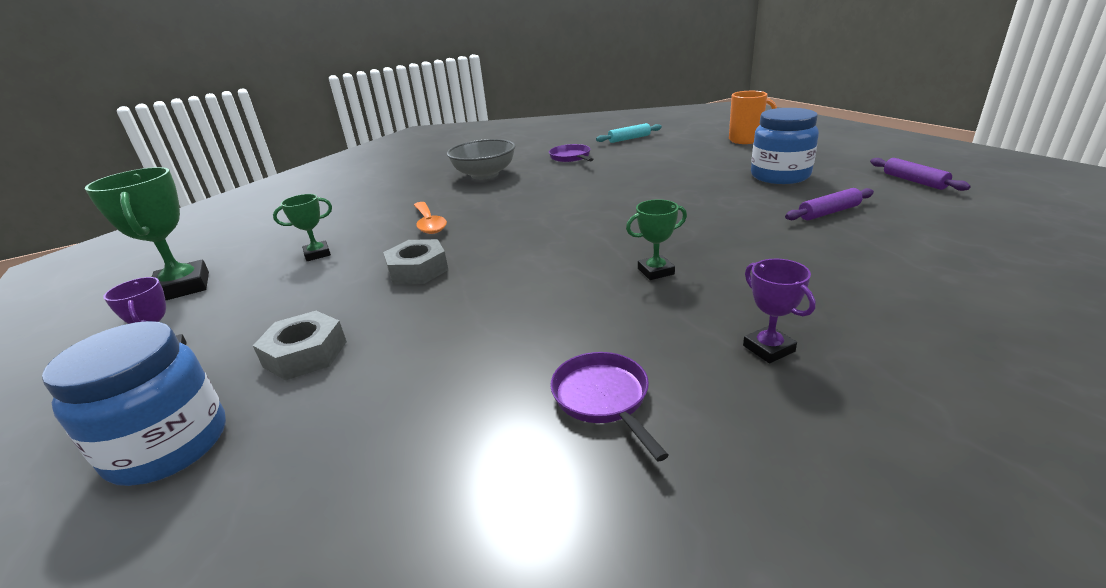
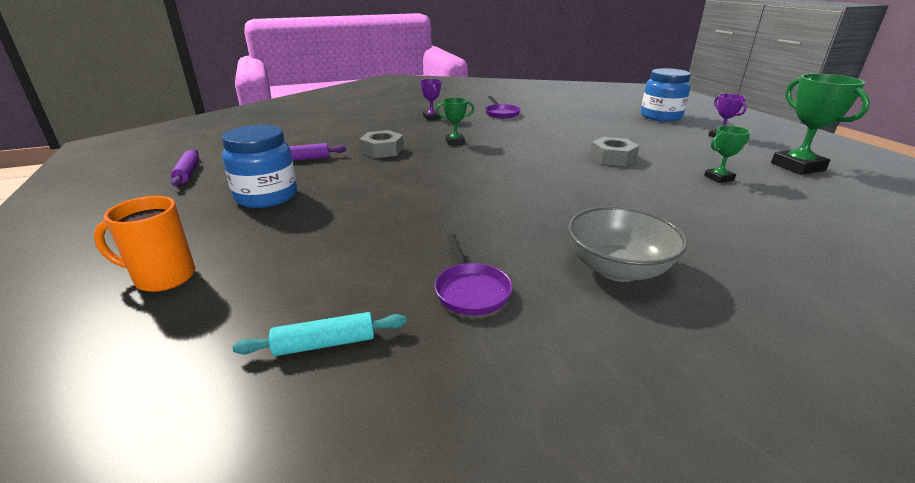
camera: 175 degrees left, 0 degrees up
(305, 354) = (640, 131): grey nut -> grey nut (382, 150)
(429, 223) = (637, 193): orange spoon -> none

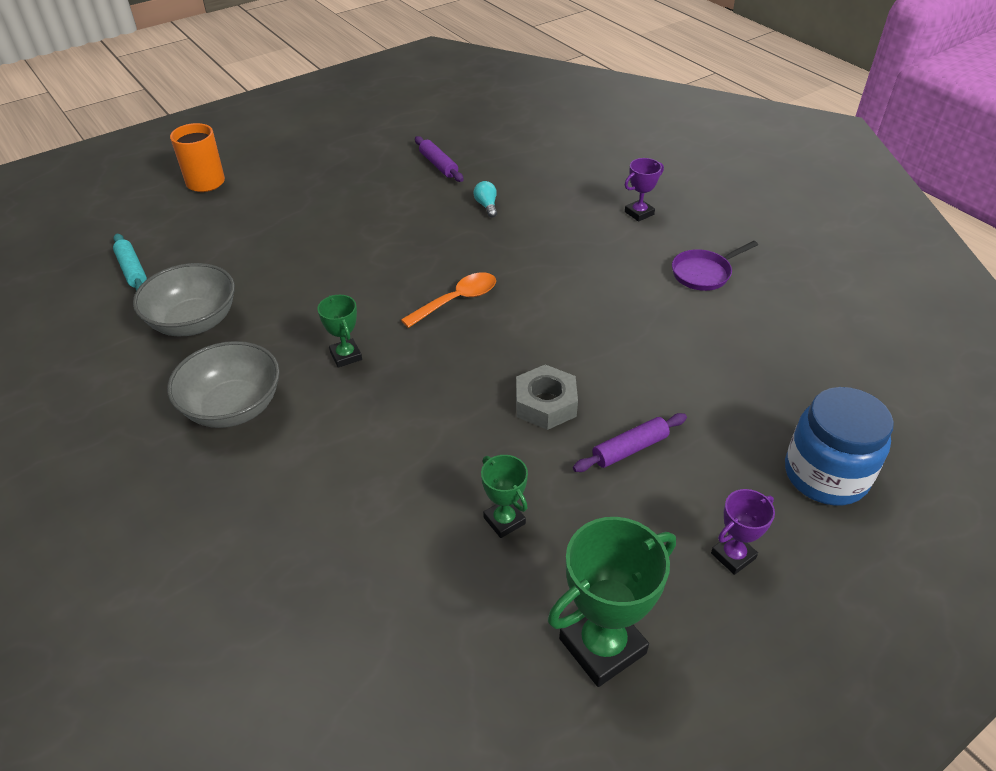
camera: 75 degrees right, 15 degrees up
(188, 173) = (380, 120): purple rolling pin -> purple rolling pin (630, 449)
(266, 196) = (342, 175): blue jar -> none
(382, 150) = (486, 206): grey nut -> turquoise light bulb
(455, 142) = (543, 252): green trophy -> green trophy (346, 356)
(471, 291) = (194, 322): purple pan -> grey bowl
(496, 170) = (457, 300): none -> orange spoon

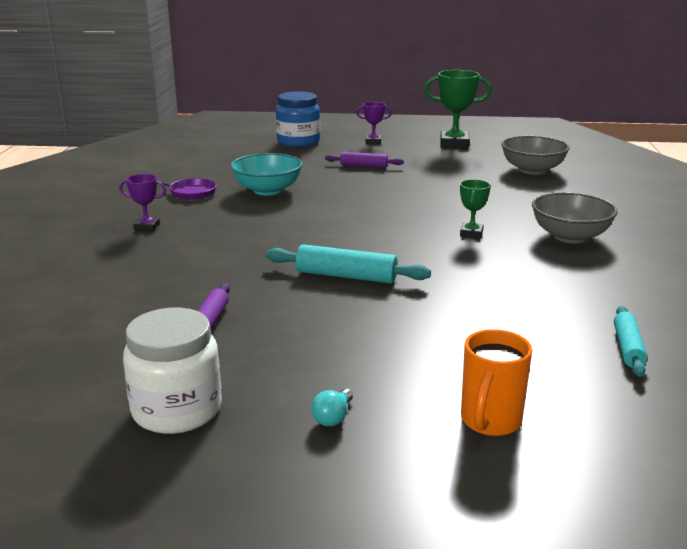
camera: 140 degrees left, 20 degrees down
(194, 322) = (577, 286): grey bowl -> grey bowl (532, 170)
(376, 122) = (177, 410): none -> white jar
(400, 241) = (346, 276): none -> turquoise rolling pin
(457, 300) = (359, 232): orange spoon -> none
(486, 206) = (236, 272): turquoise light bulb -> turquoise light bulb (333, 417)
(504, 520) = (453, 169): green trophy -> none
(546, 404) = (379, 185): grey nut -> none
(643, 320) = (267, 190): none -> turquoise bowl

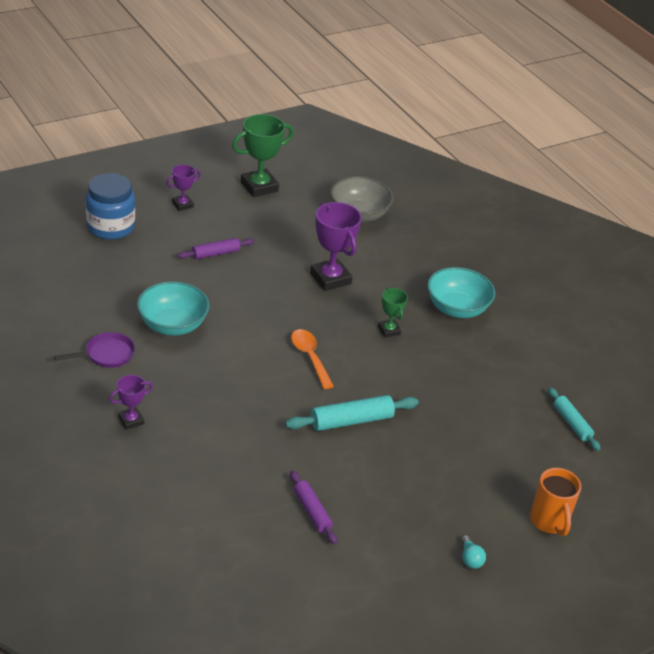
camera: 40 degrees left, 15 degrees up
(177, 410) = (381, 597): white jar -> none
(364, 231) = (310, 357): none -> orange spoon
(452, 195) = (330, 278): none -> purple trophy
(570, 236) = (457, 309): grey bowl -> turquoise bowl

